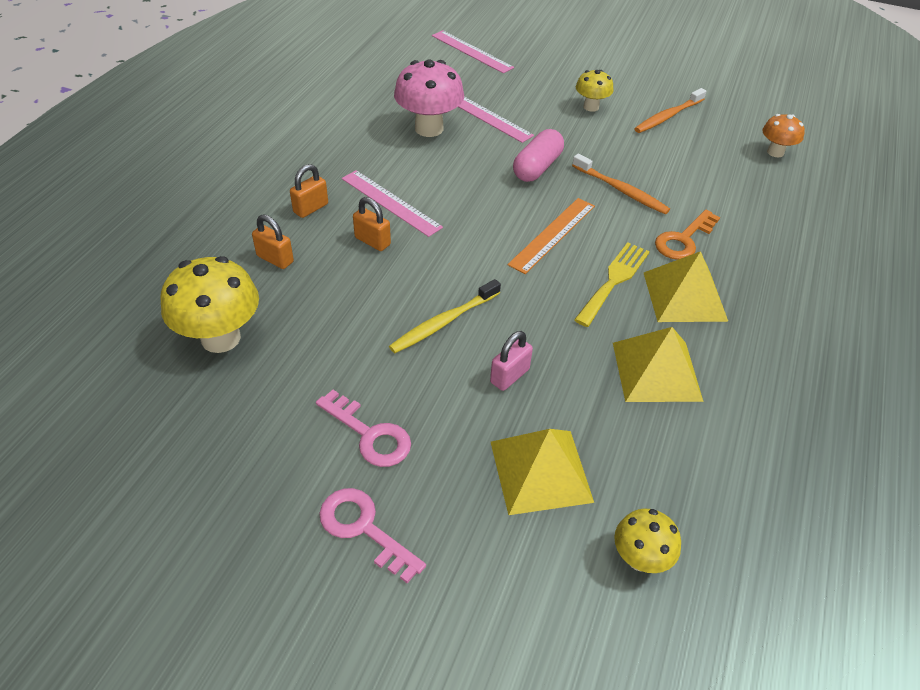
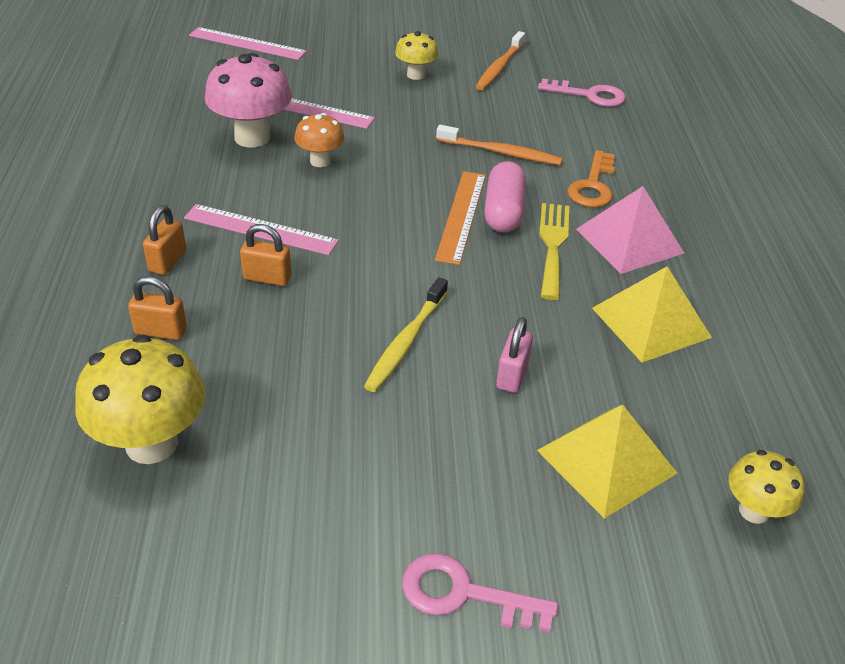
camera: 25 degrees left, 5 degrees down
(370, 434) = (404, 490): pink key -> pink key (589, 95)
(537, 167) = (399, 150): pink capsule -> pink capsule (503, 211)
(684, 296) = (629, 241): yellow pyramid -> pink pyramid
(775, 152) = (622, 79): orange mushroom -> orange mushroom (320, 161)

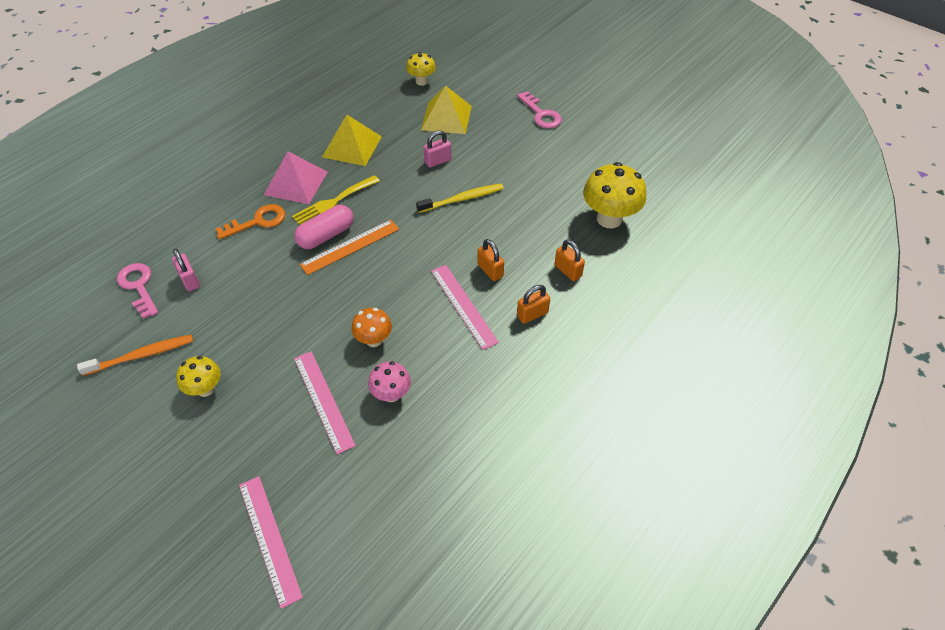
camera: 135 degrees left, 10 degrees up
(252, 137) = (391, 394): pink mushroom -> pink mushroom, size x0.57
(501, 152) = (265, 275): orange toothbrush -> none
(558, 118) = (190, 280): none -> pink padlock

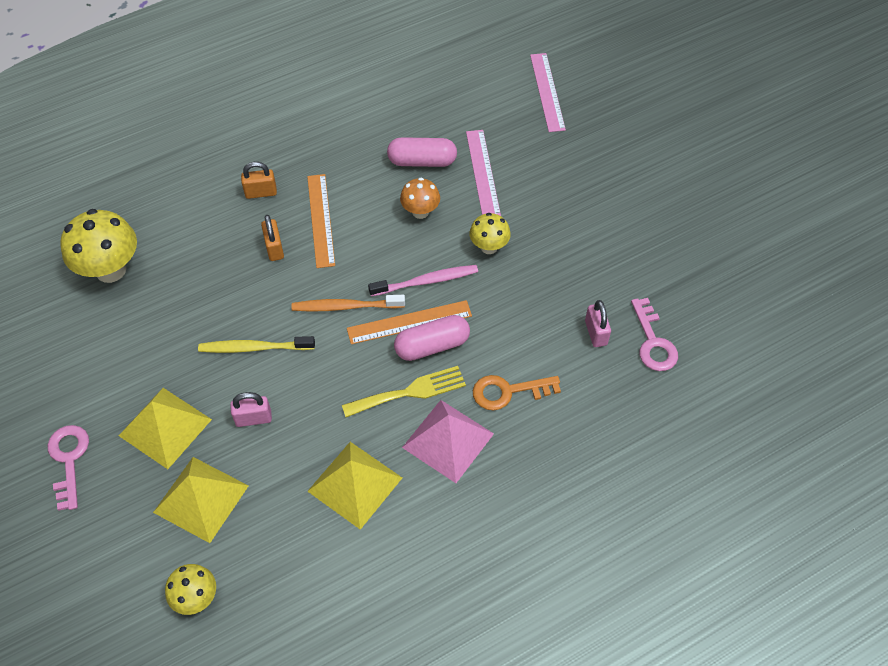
camera: 160 degrees left, 5 degrees up
(141, 355) = (647, 261): orange toothbrush -> orange toothbrush (345, 306)
(205, 389) = (586, 212): yellow mushroom -> yellow mushroom (489, 247)
(347, 280) = (426, 281): none -> pink toothbrush
(391, 394) = (422, 161): pink mushroom -> pink capsule
(463, 305) = (321, 220): pink ruler -> orange ruler
(494, 143) = (165, 427): none -> yellow pyramid
(568, 271) = (198, 225): orange padlock -> none

